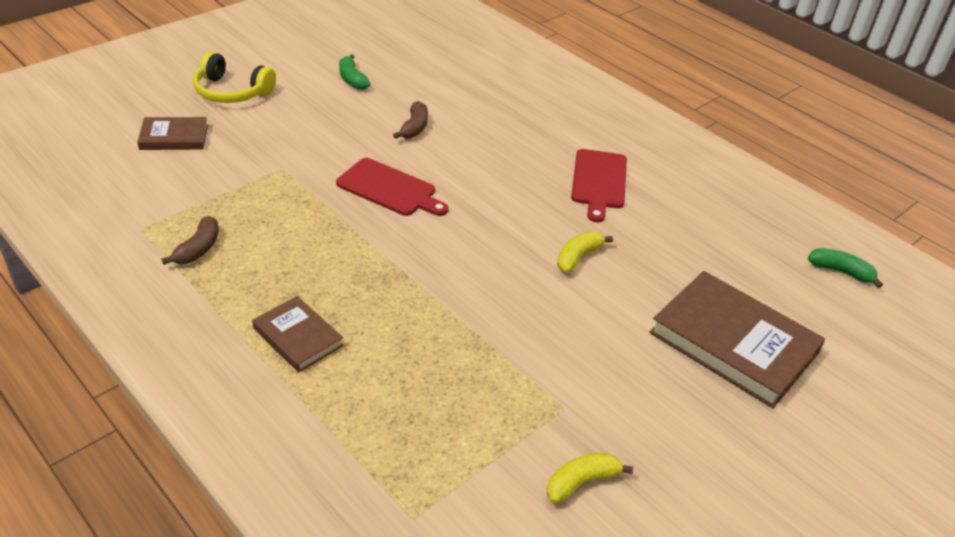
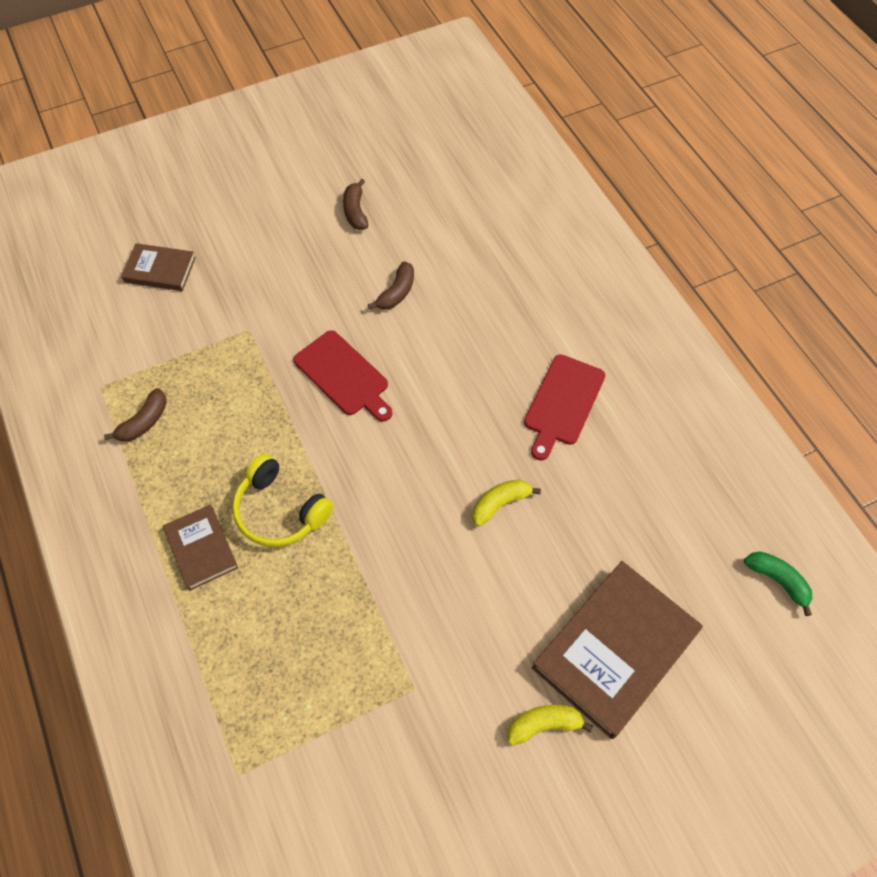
camera: 20 degrees right, 20 degrees up
(231, 92) = (231, 213): yellow headphones -> yellow headphones (280, 510)
(352, 79) = (355, 211): green banana -> brown banana
(581, 482) = (398, 777): yellow banana -> yellow banana (543, 724)
(733, 343) = (615, 649): brown book -> brown book turned 75 degrees clockwise

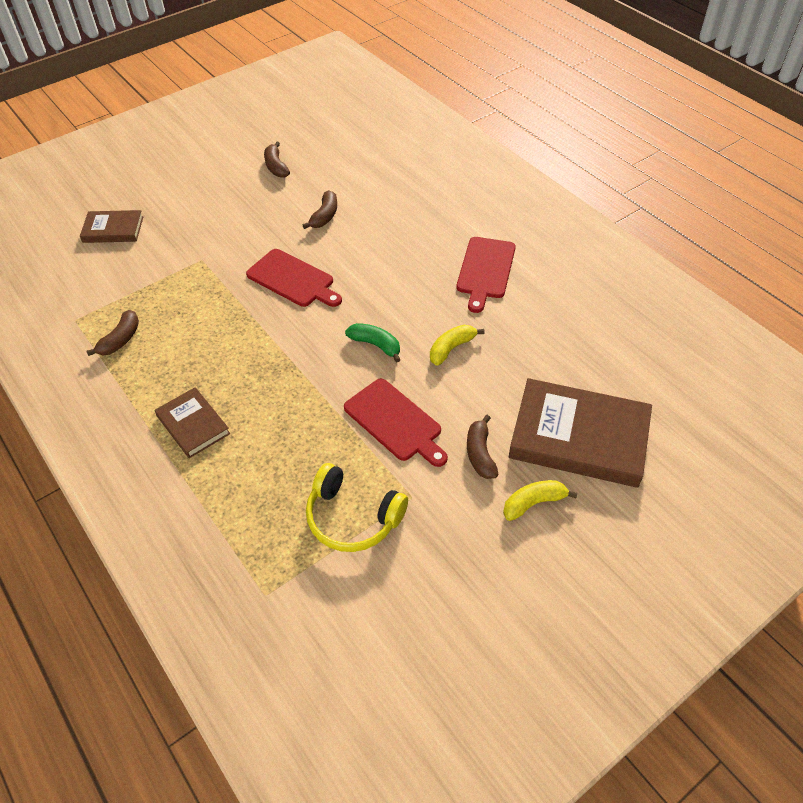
camera: 10 degrees left, 10 degrees down
(280, 510) = (259, 385): yellow headphones -> yellow headphones (352, 517)
(417, 589) = (395, 422): none -> red cutting board
(500, 649) = (480, 453): none -> brown banana
(615, 649) = (579, 436): brown book -> brown book turned 75 degrees clockwise
(777, 581) = (699, 364): green banana -> green banana (376, 345)

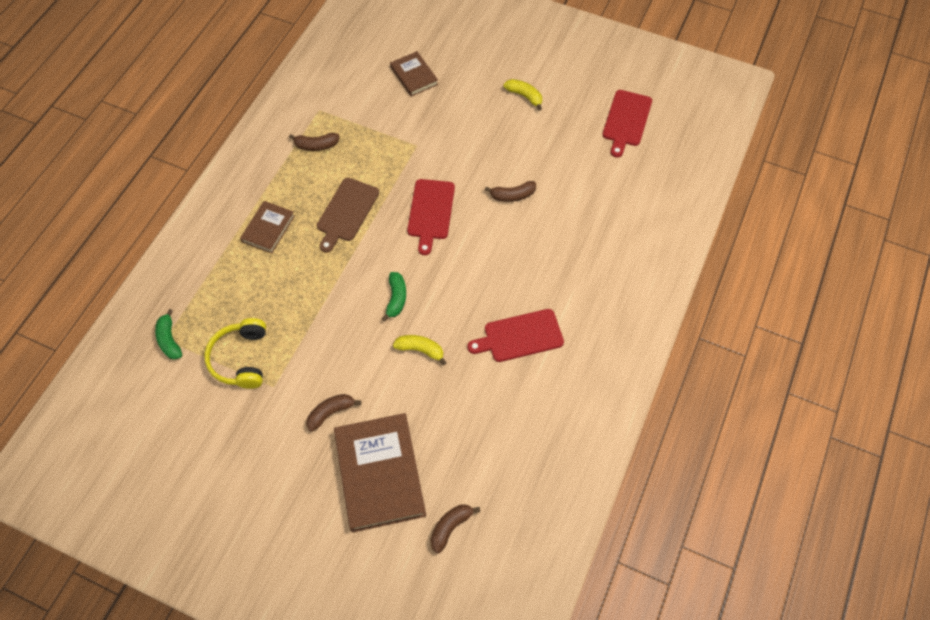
camera: 60 degrees right, 10 degrees up
(234, 346) = (346, 212): none -> brown cutting board
(270, 589) = (169, 340): none -> green banana
(276, 166) = (549, 132): brown banana -> brown banana (450, 527)
(395, 422) = (331, 346): red cutting board -> red cutting board (626, 120)
(533, 503) = (304, 466): yellow banana -> yellow banana (524, 96)

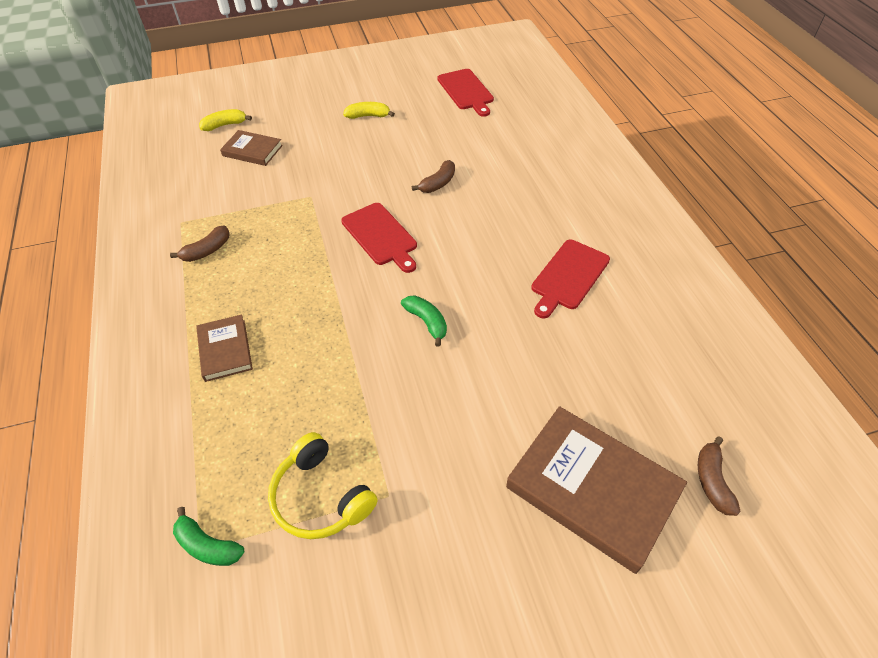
camera: 40 degrees left, 10 degrees down
(330, 413) = (478, 472): brown banana -> none
(346, 212) = (298, 284): brown cutting board -> none
(420, 350) = (499, 348): yellow banana -> yellow banana (225, 125)

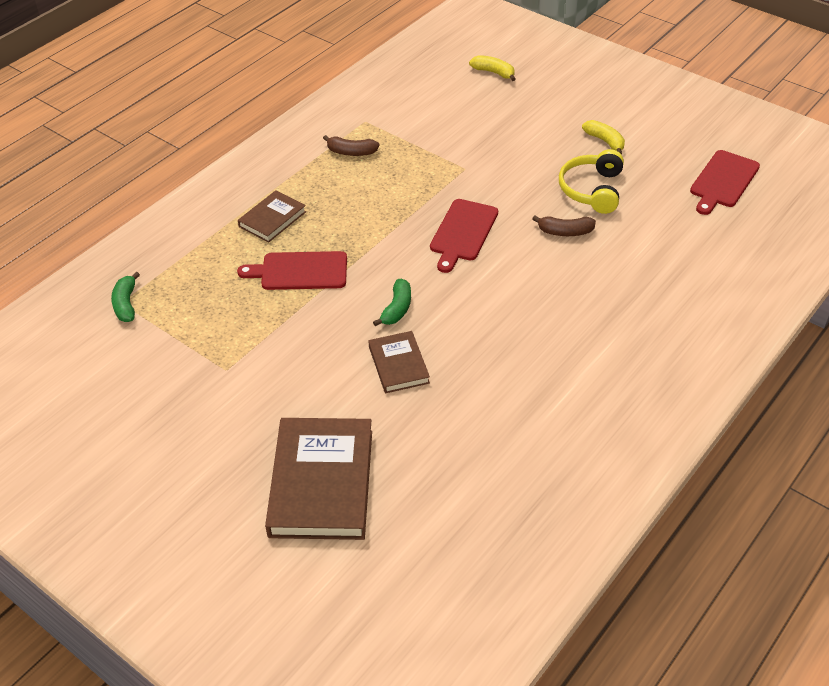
camera: 55 degrees right, 5 degrees down
(252, 150) = (481, 106): brown book -> brown book (399, 365)
(321, 497) = (198, 336): yellow headphones -> yellow headphones (592, 190)
(569, 277) = (536, 372): red cutting board -> red cutting board (300, 271)
(712, 481) = (391, 558): brown banana -> none

